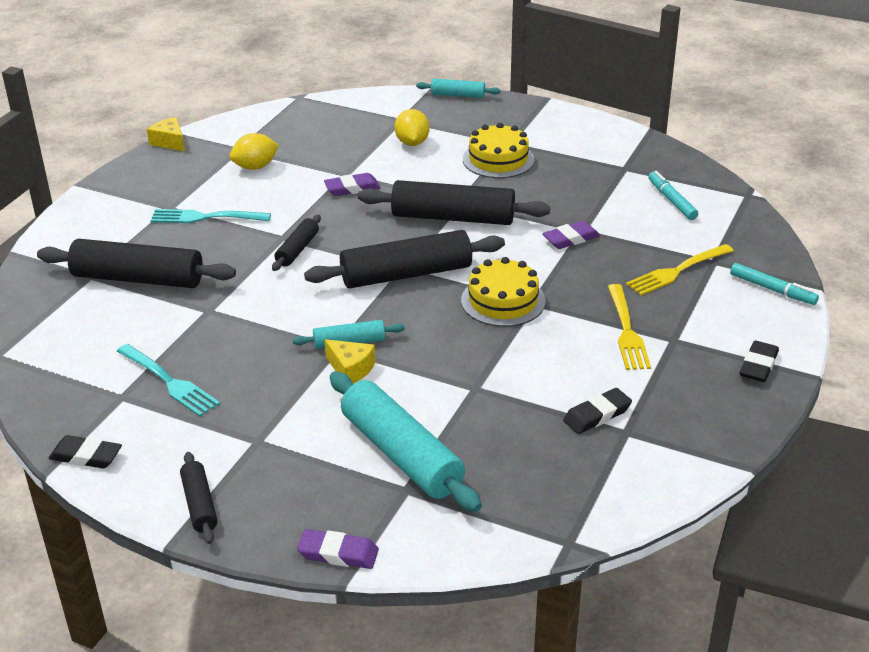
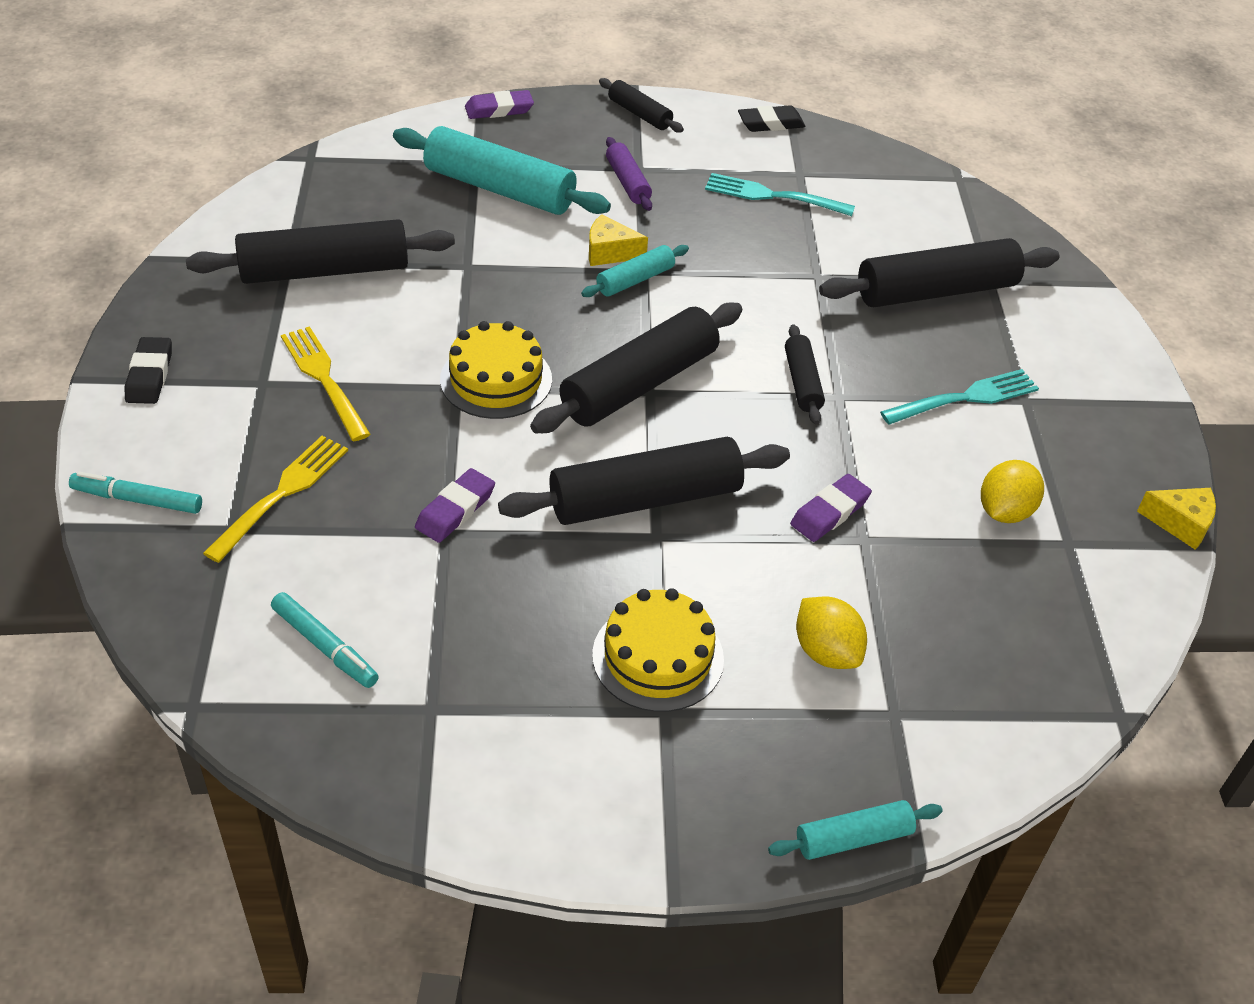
camera: 150 degrees right, 10 degrees up
(280, 429) = (627, 182): none -> purple rolling pin
(597, 415) = (325, 270): black eraser -> black rolling pin

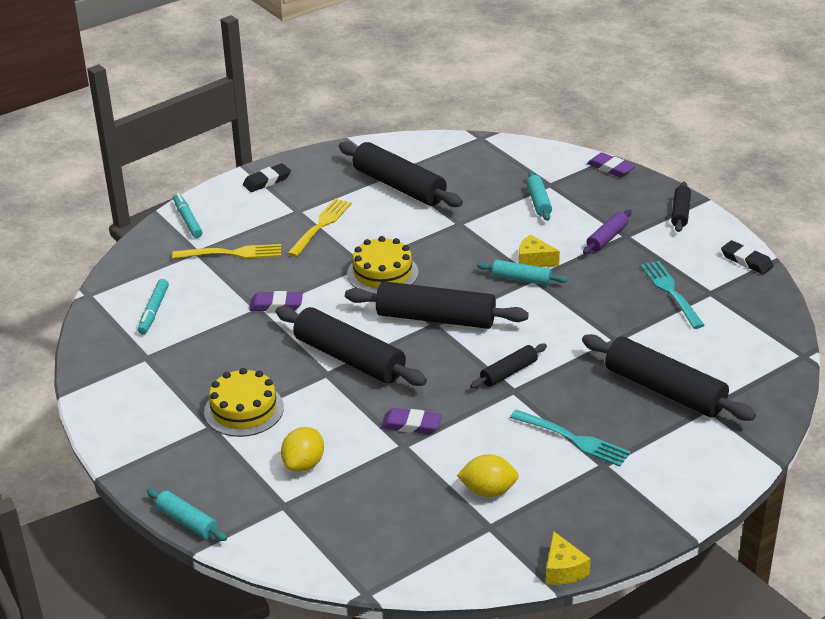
camera: 60 degrees right, 10 degrees down
(499, 189) = (538, 202): turquoise rolling pin -> turquoise rolling pin, size x0.51
(609, 252) = (534, 260): yellow cheese -> yellow cheese turned 45 degrees counterclockwise

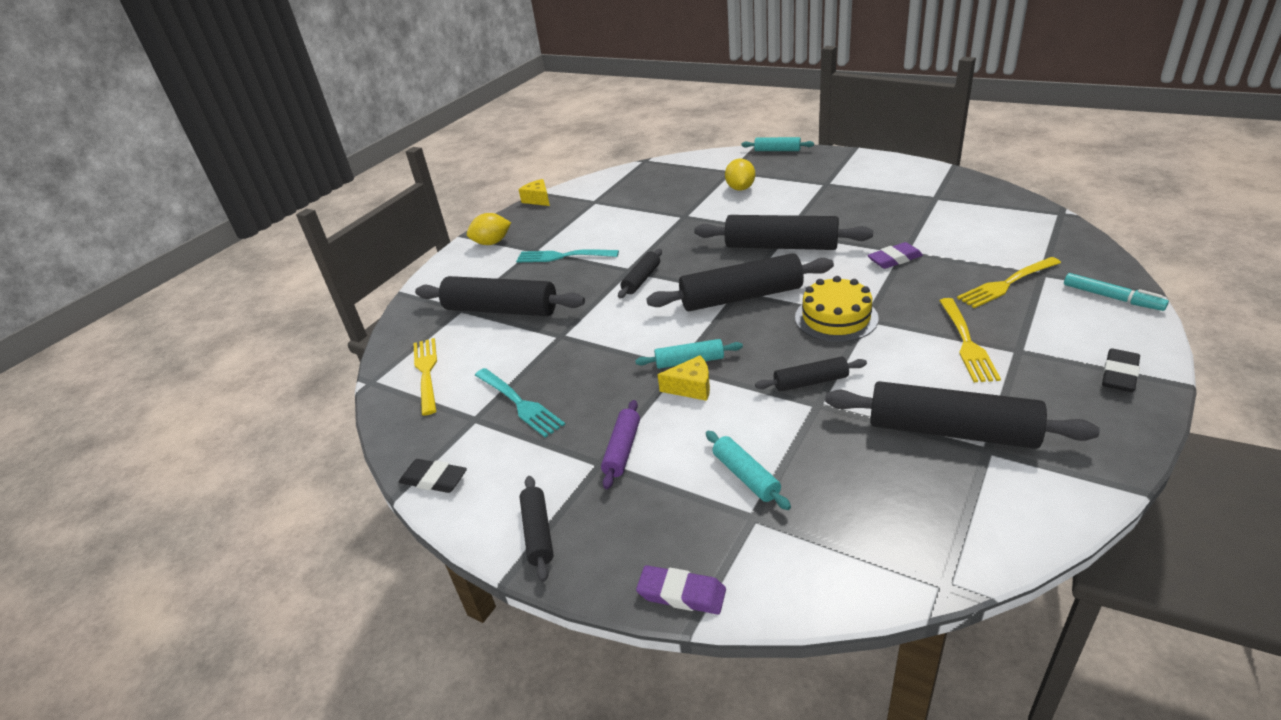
camera: 160 degrees right, 0 degrees up
(154, 311) = (986, 222): turquoise marker -> none
(244, 410) = (817, 197): yellow cake -> none
(411, 425) = (689, 227): purple eraser -> none
(449, 237) = (810, 382): none -> black rolling pin
(488, 491) = (607, 214): yellow lemon -> yellow lemon (492, 243)
(749, 346) = (427, 373): none -> yellow fork

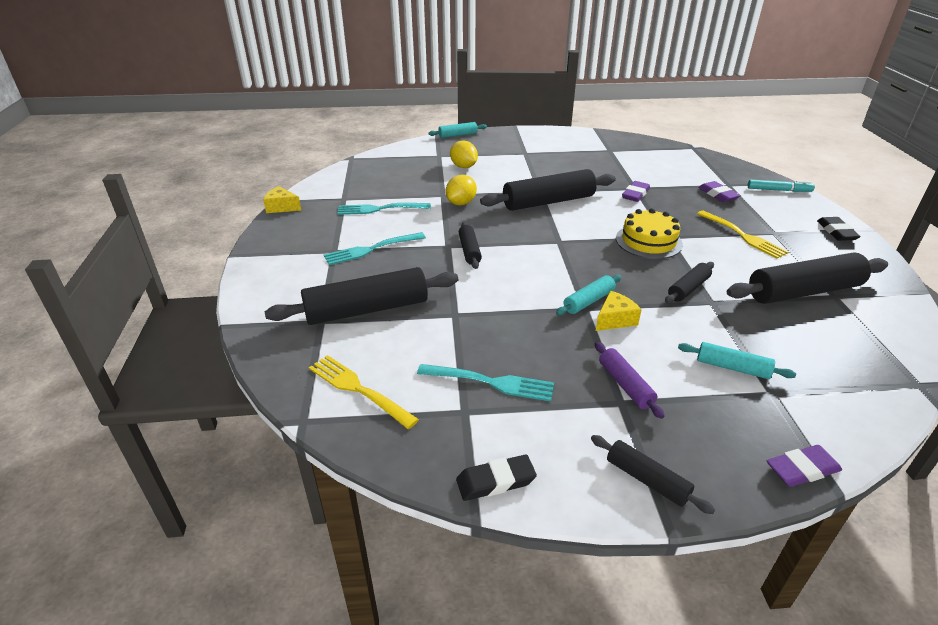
camera: 40 degrees left, 0 degrees up
(492, 243) = (278, 254): yellow lemon -> yellow lemon (461, 203)
(613, 218) = (380, 209): none -> turquoise fork
(741, 297) = (566, 244): black rolling pin -> none
(1007, 283) = (718, 194): yellow fork -> purple eraser

